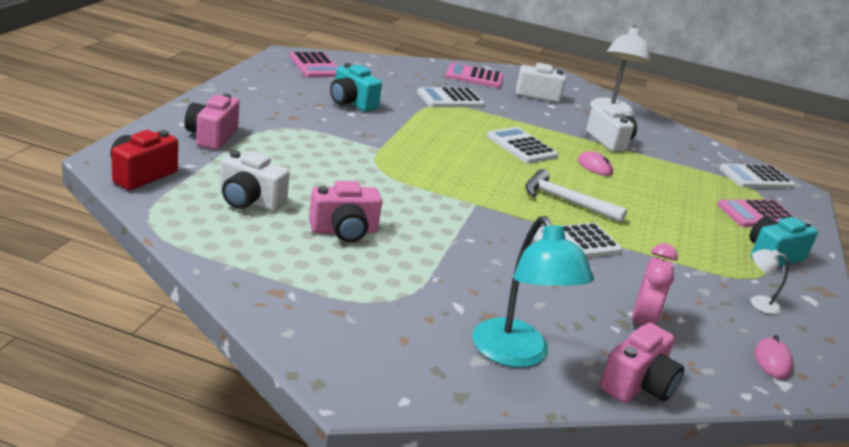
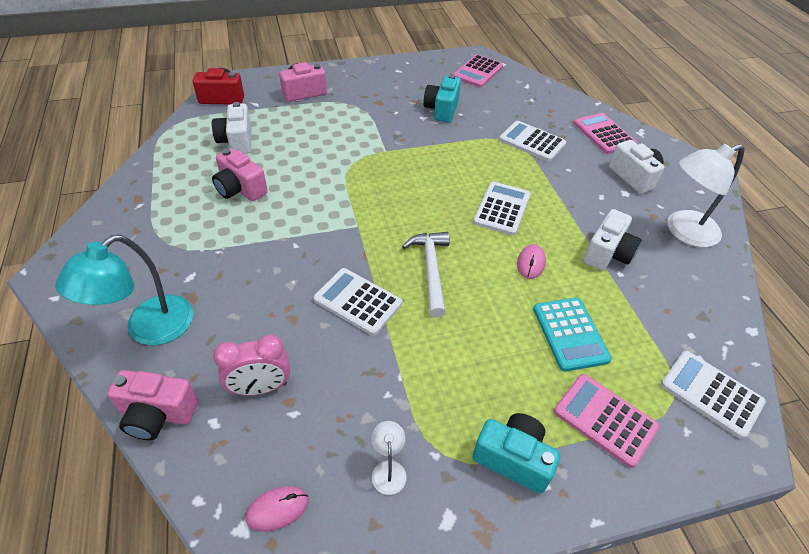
camera: 60 degrees right, 20 degrees up
(676, 189) = (570, 334): none -> turquoise calculator

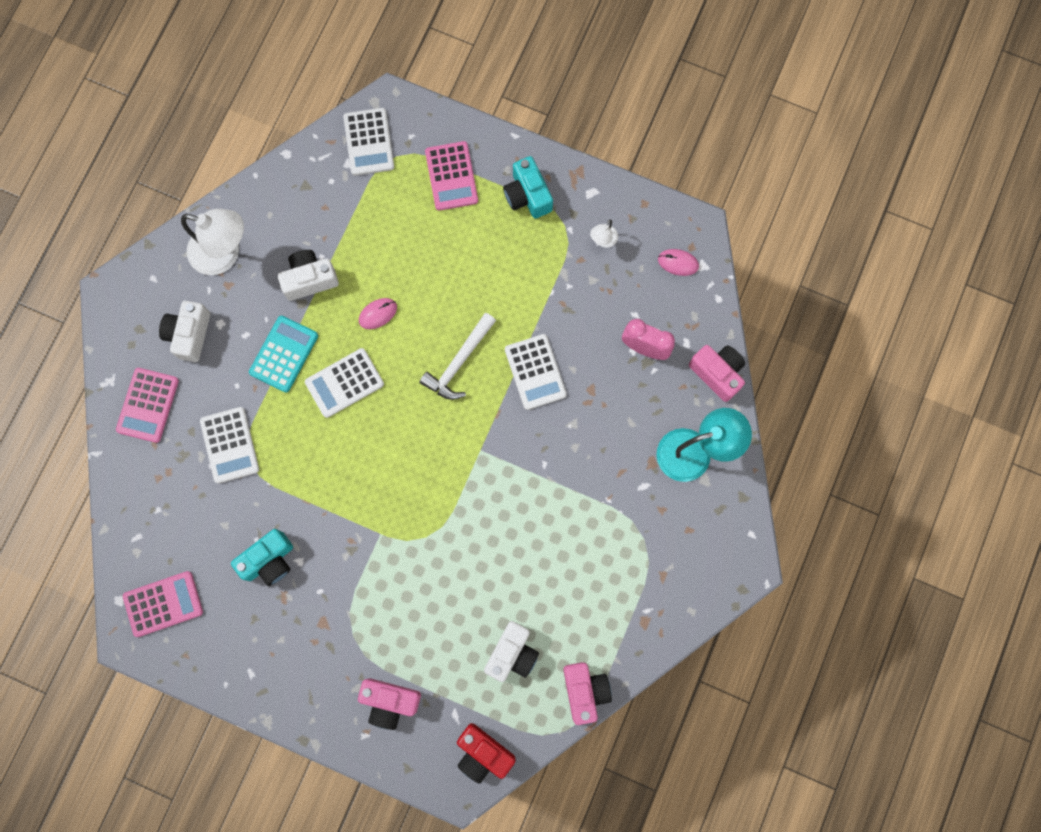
camera: 140 degrees left, 30 degrees up
(240, 189) = (549, 571): pink camera -> pink camera (585, 691)
(570, 334) = (411, 240): turquoise calculator -> turquoise calculator (284, 354)

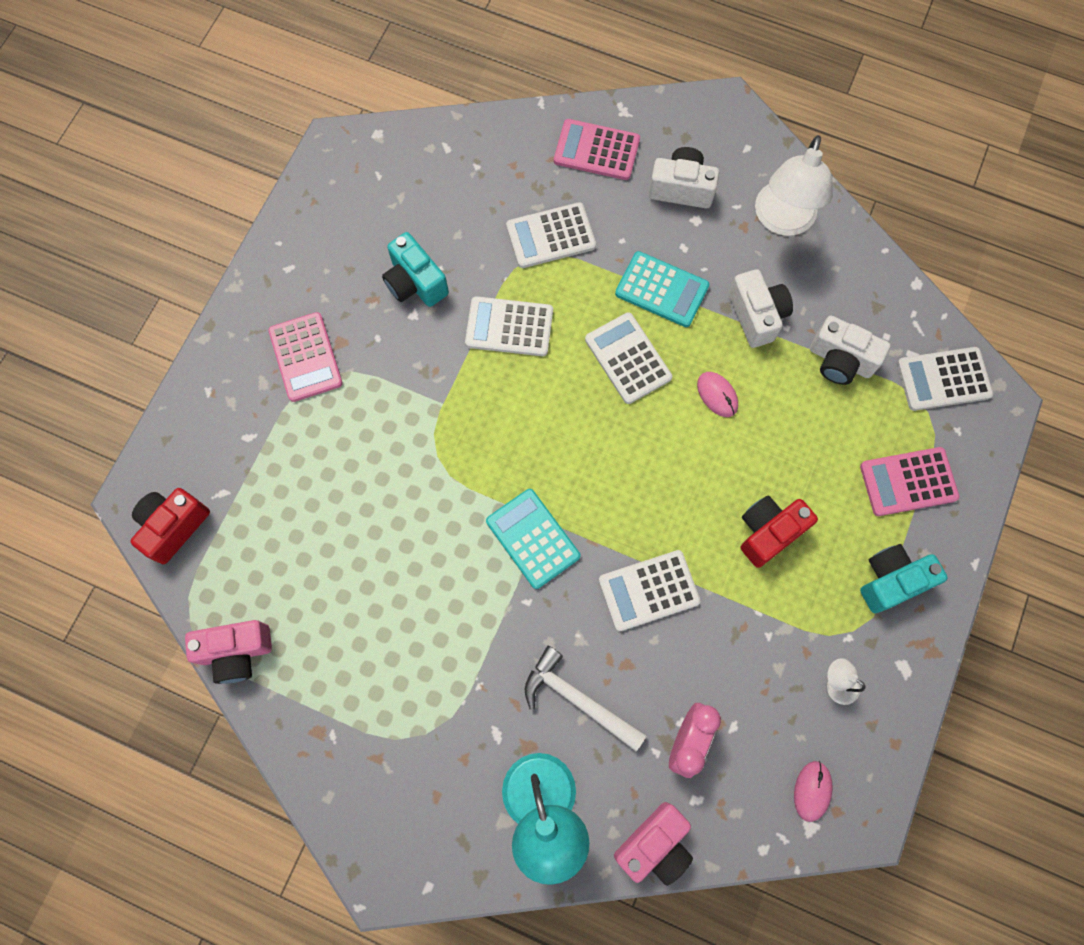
camera: 90 degrees right, 5 degrees down
(163, 604) = (371, 177): pink calculator -> pink calculator (306, 357)
(313, 480) = (509, 327): none -> white calculator
(390, 702) = (244, 418): pink camera -> none
(458, 362) = (658, 493): white hammer -> white hammer (578, 699)
(490, 281) = (768, 532): none -> red camera
(494, 460) = (532, 538): none -> turquoise calculator
(512, 653) = (289, 561): white camera -> white camera (840, 360)

